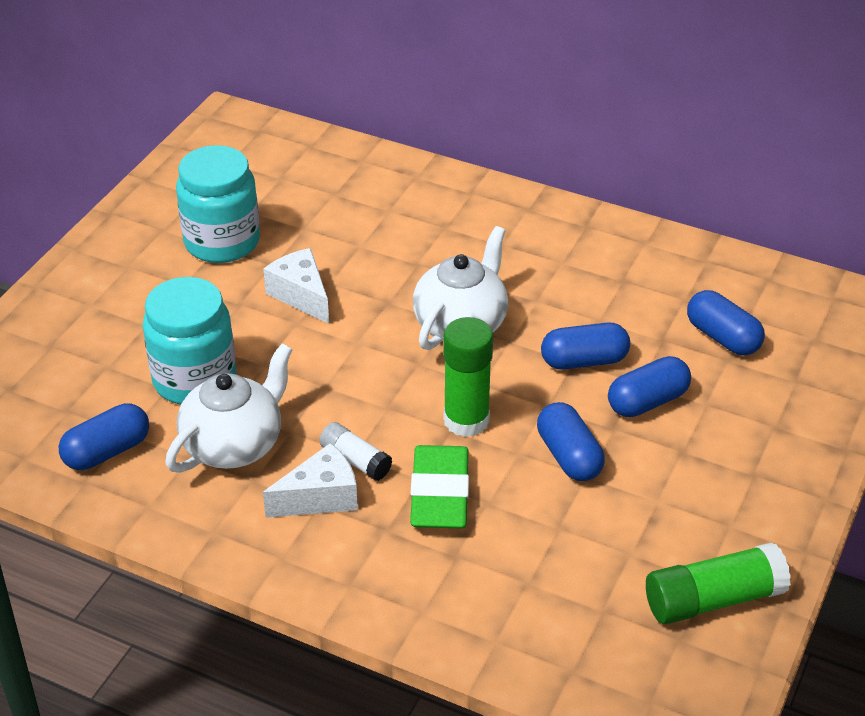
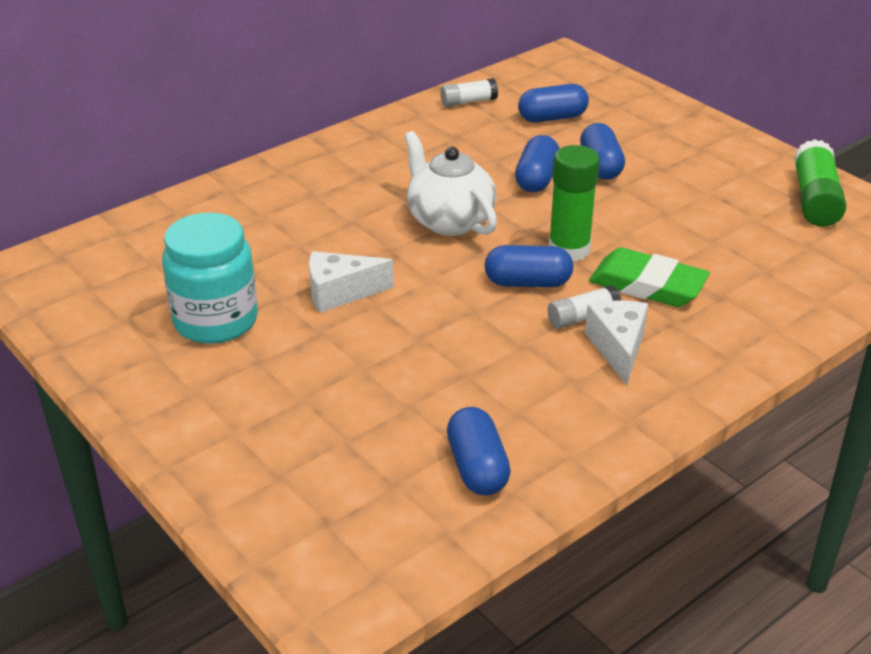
camera: 65 degrees left, 5 degrees down
(194, 379) = (410, 385): turquoise jar -> none
(234, 445) = (520, 381): white teapot -> none
(569, 456) = (639, 215): blue capsule -> blue capsule (527, 282)
(703, 267) = (468, 102): none -> white glue stick

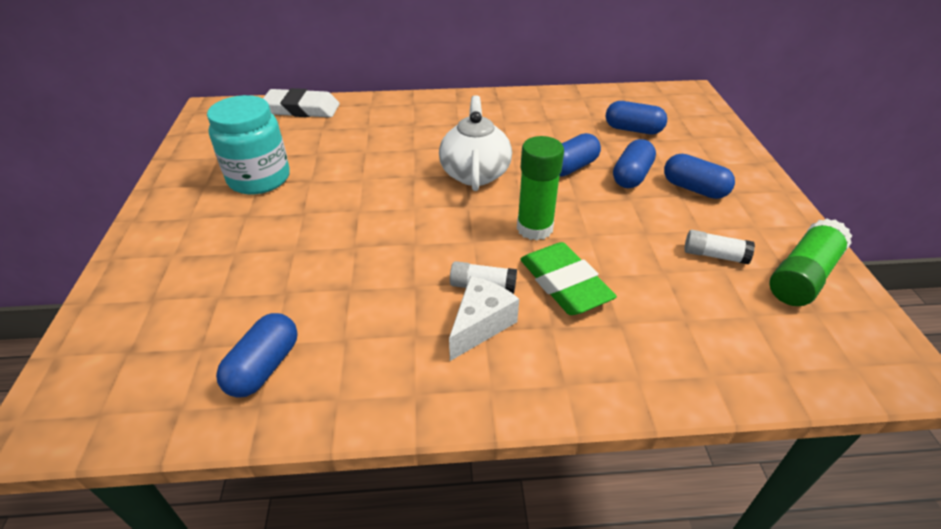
camera: 35 degrees right, 5 degrees up
(147, 226) = (302, 109): none -> white eraser
(340, 293) = (347, 192): white cheese -> none
(468, 102) = (584, 100): white glue stick -> white glue stick (714, 255)
(527, 282) = (475, 240): blue capsule -> blue capsule (694, 189)

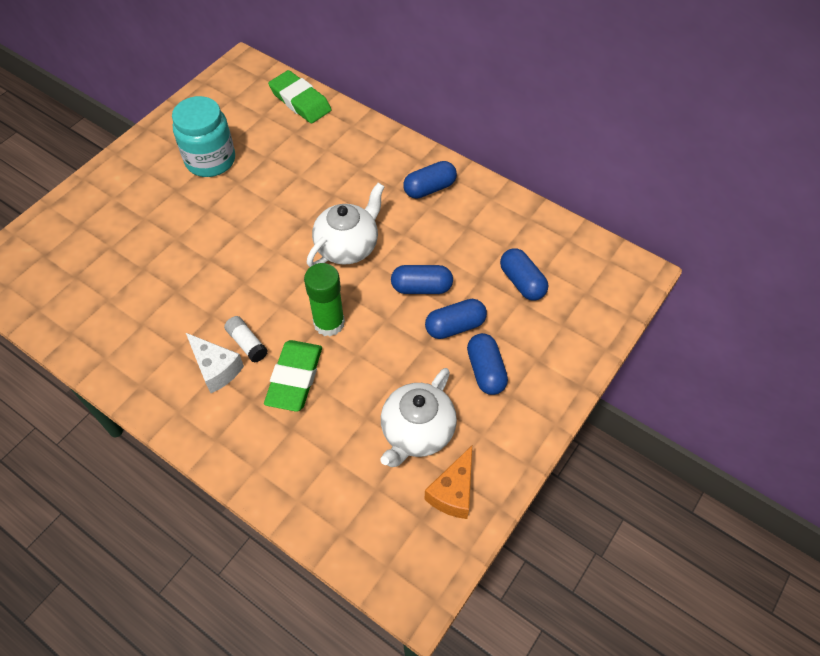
camera: 40 degrees right, 15 degrees up
(264, 367) = (91, 312): blue capsule -> blue capsule (429, 188)
(302, 109) = (300, 101): white eraser -> green eraser
(480, 325) = (216, 369): white cheese -> white cheese turned 60 degrees clockwise
(714, 255) = (417, 432): white glue stick -> white teapot
(802, 276) = (453, 492): green glue stick -> orange cheese

